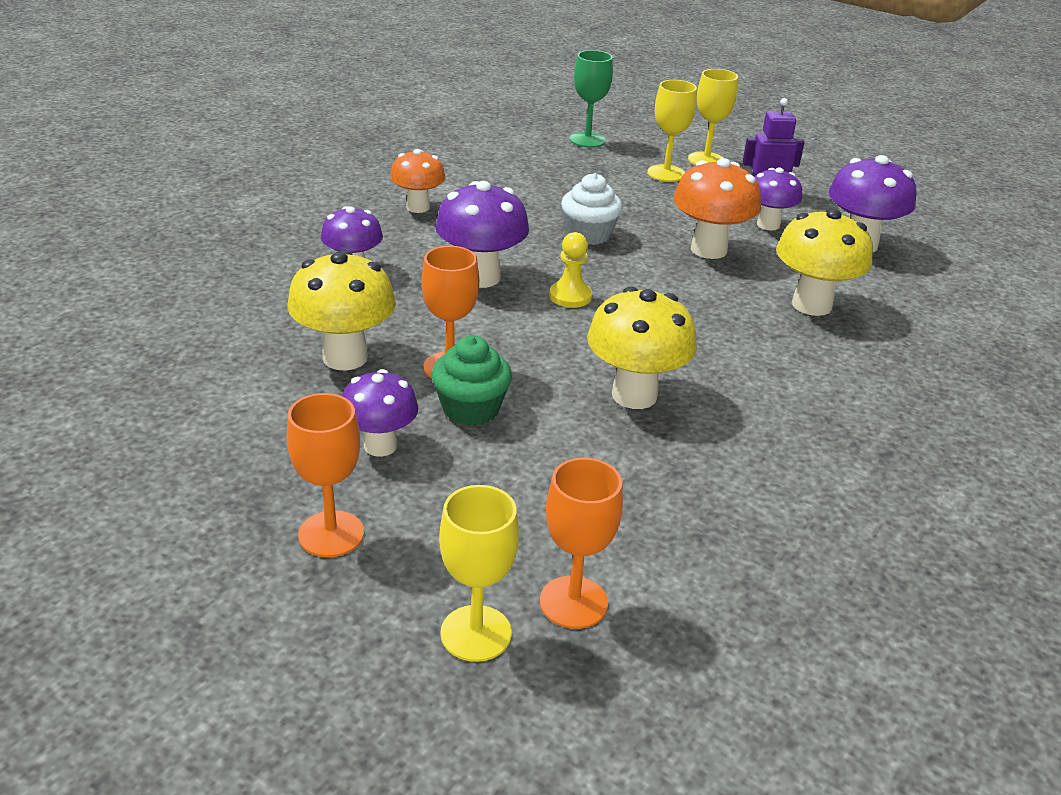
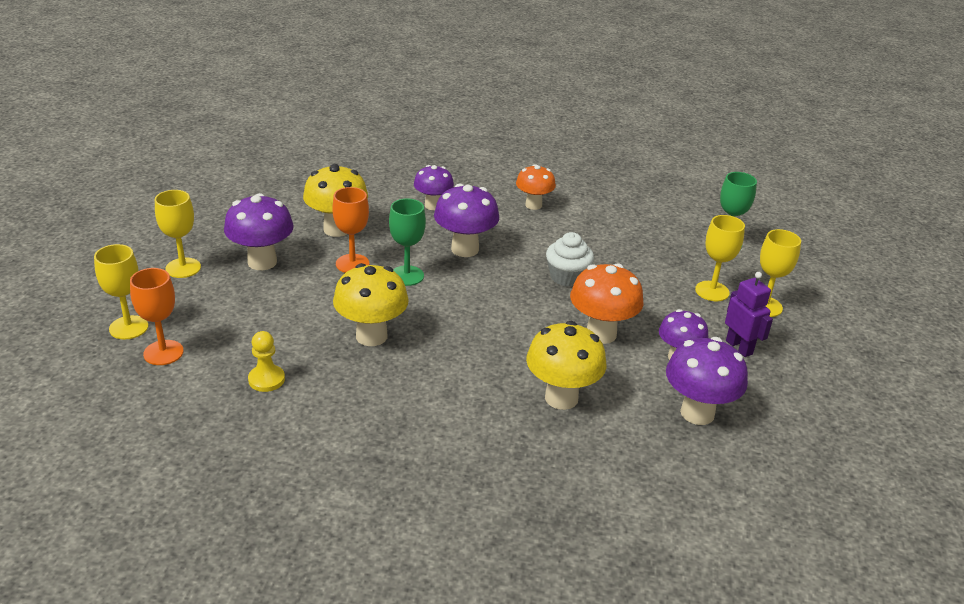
camera: 65 degrees right, 0 degrees up
(331, 534) = (183, 268): orange goblet -> yellow goblet
(380, 446) = (262, 262): purple mushroom -> purple mushroom, size x1.51
(471, 409) = (315, 281): green cupcake -> none
(511, 333) = (407, 276): none -> green goblet
(570, 296) = (472, 287): yellow pawn -> yellow pawn (266, 379)

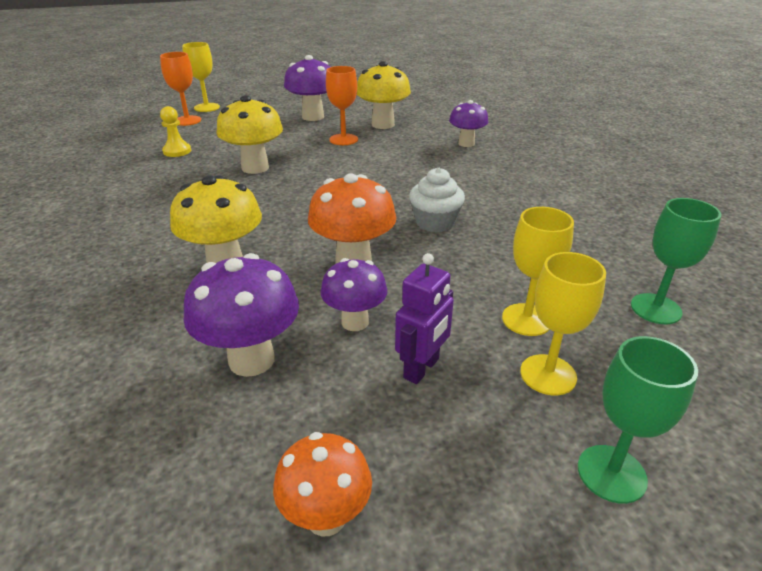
camera: 65 degrees right, 0 degrees up
(183, 268) = (282, 102): yellow goblet -> none
(407, 276) = (350, 159): green goblet -> green goblet (611, 473)
(465, 249) = (418, 169): purple mushroom -> none
(533, 205) = (537, 179): orange mushroom -> orange mushroom (326, 517)

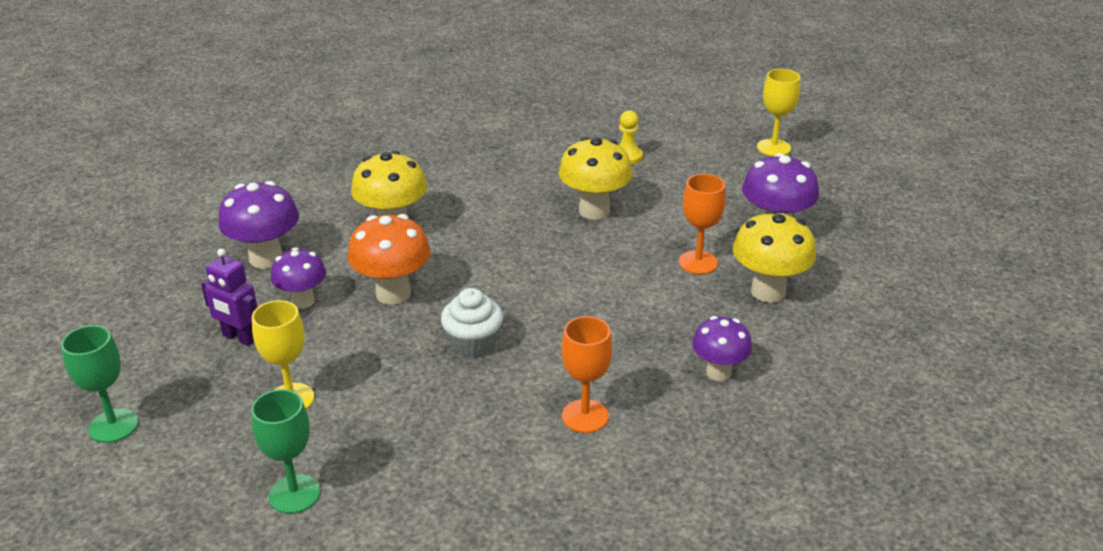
camera: 85 degrees right, 0 degrees up
(187, 120) = (721, 144): orange goblet -> orange goblet (585, 416)
(326, 517) = (124, 304): orange mushroom -> none
(548, 374) = (217, 405): yellow goblet -> none

